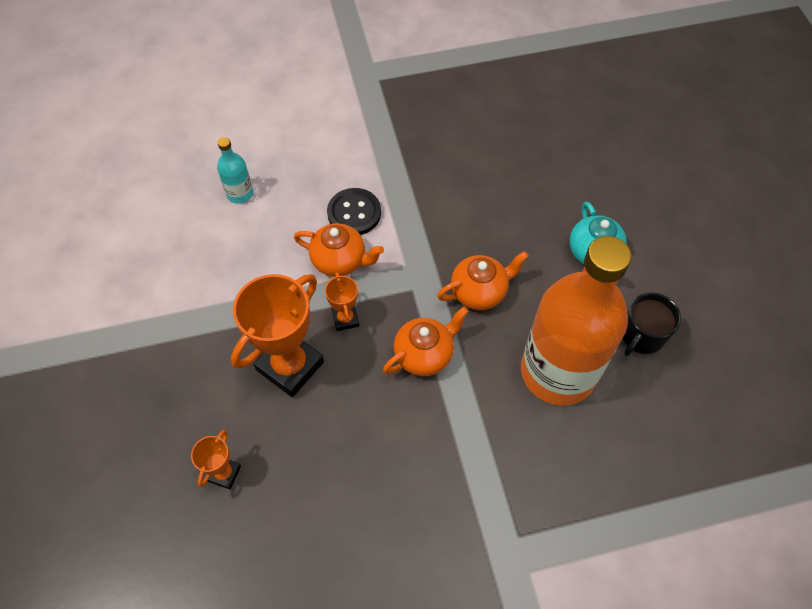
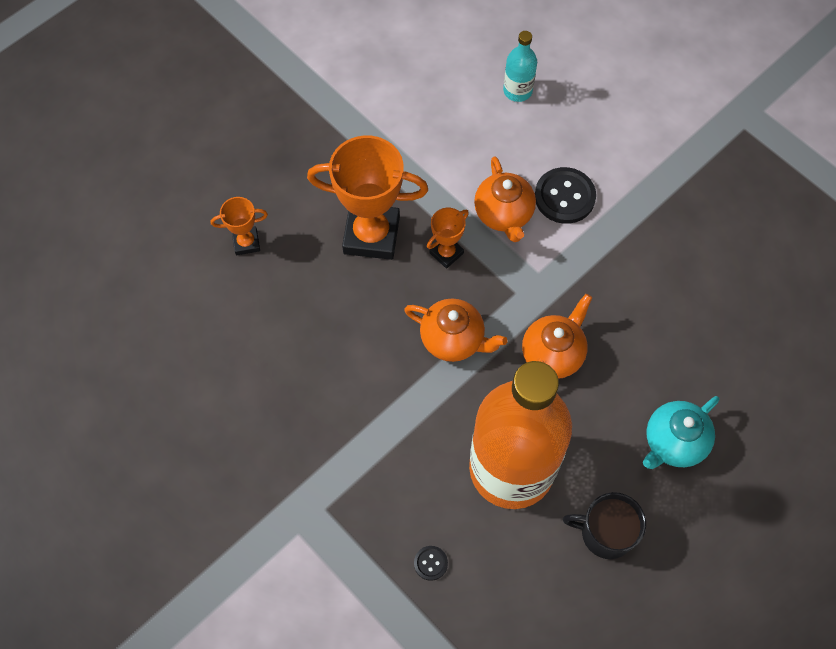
camera: 60 degrees right, 5 degrees up
(479, 292) = (553, 354): orange teapot -> orange teapot turned 90 degrees counterclockwise
(608, 475) = (430, 563): none -> black button

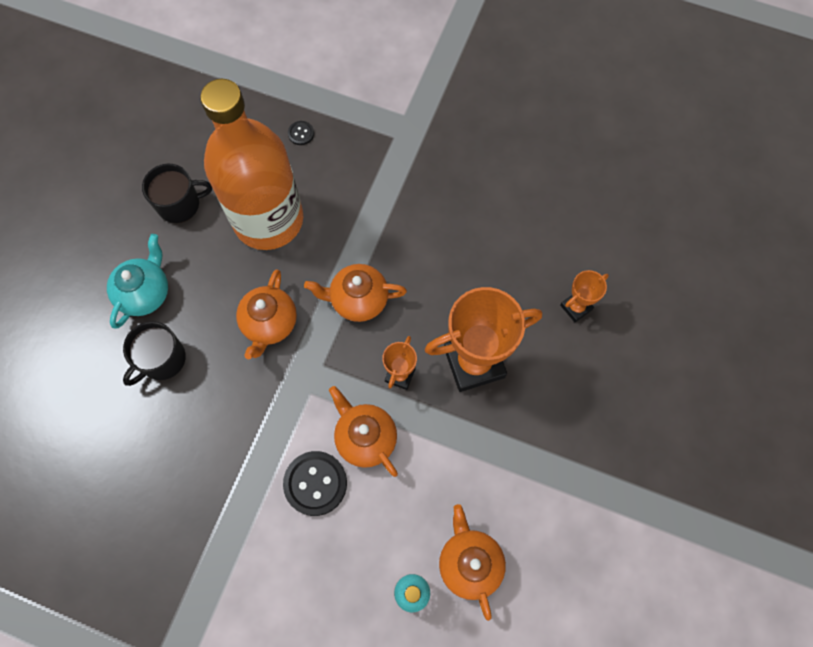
camera: 155 degrees right, 5 degrees up
(460, 91) = (469, 562): none -> orange teapot
(674, 364) = (162, 360): none -> black mug

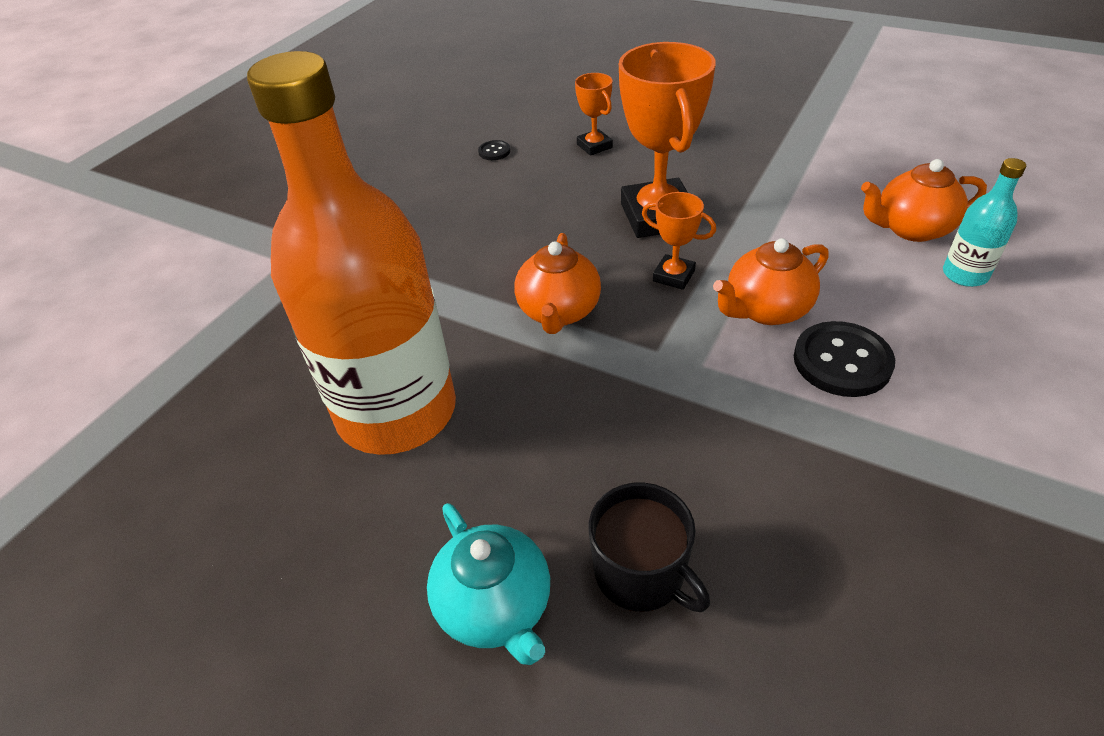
camera: 80 degrees left, 25 degrees down
(145, 293) = (495, 607): turquoise teapot -> turquoise teapot turned 150 degrees counterclockwise
(180, 204) = (317, 546): black mug -> none
(269, 324) = (584, 411): orange teapot -> none
(301, 133) = (255, 369): black button -> black button (494, 151)

